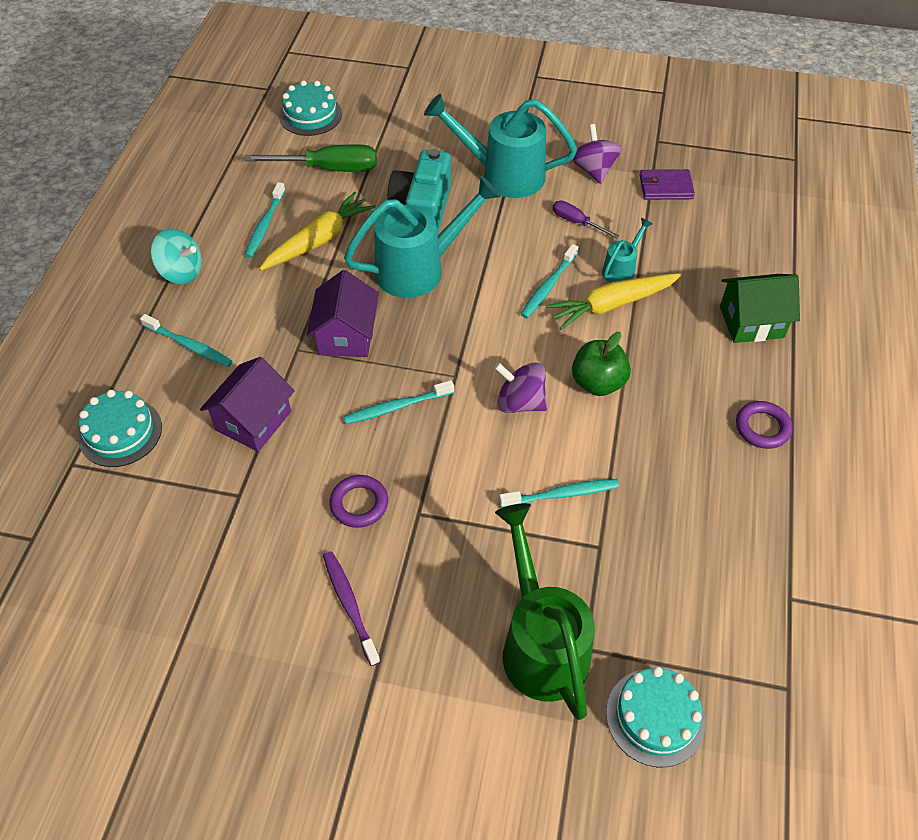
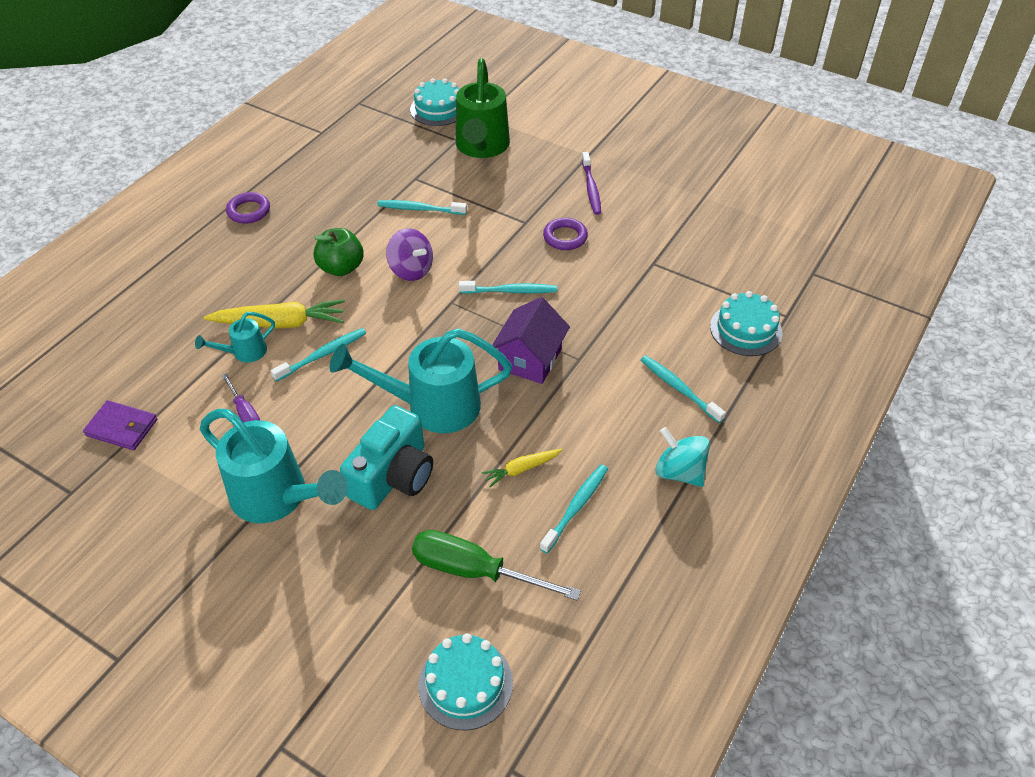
camera: 160 degrees left, 5 degrees down
(253, 421) = (631, 310): purple house -> none
(318, 240) = (522, 469): yellow carrot -> yellow carrot, size x0.54
(593, 170) = (175, 473): purple spinning top -> none
(751, 322) = (180, 279): green house -> none

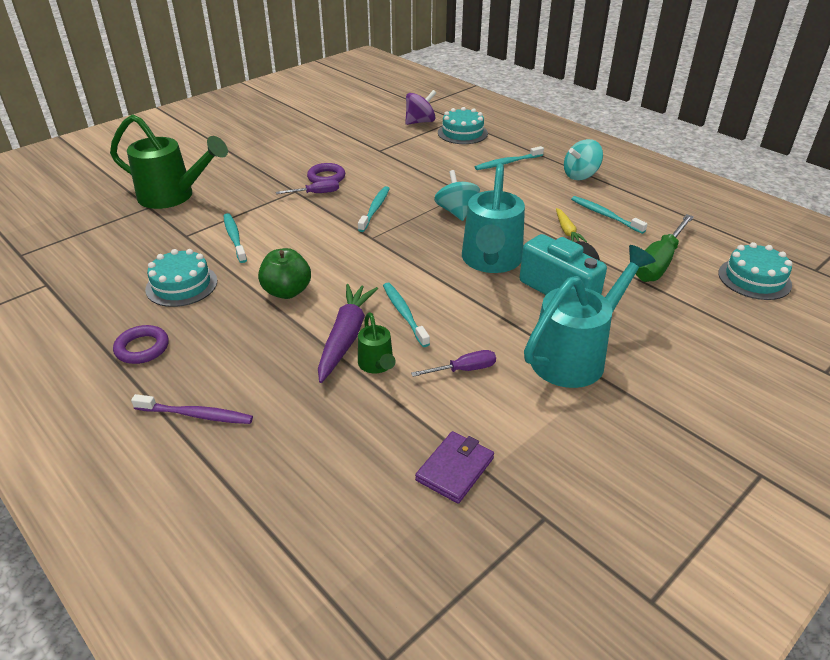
camera: 75 degrees left, 10 degrees down
(245, 352) = (377, 365): turquoise watering can -> green watering can
(280, 323) = (345, 338): yellow carrot -> purple carrot
(411, 270) = (317, 252): purple spinning top -> purple spinning top (420, 122)
(420, 209) = (234, 238): turquoise toothbrush -> turquoise toothbrush turned 135 degrees clockwise
(438, 109) = (88, 210): turquoise cake -> turquoise cake (181, 285)
(526, 239) = (316, 193): none -> purple screwdriver
(530, 359) = (456, 212): purple house -> turquoise spinning top
(591, 188) = (275, 158): purple toothbrush -> purple toothbrush (196, 415)

